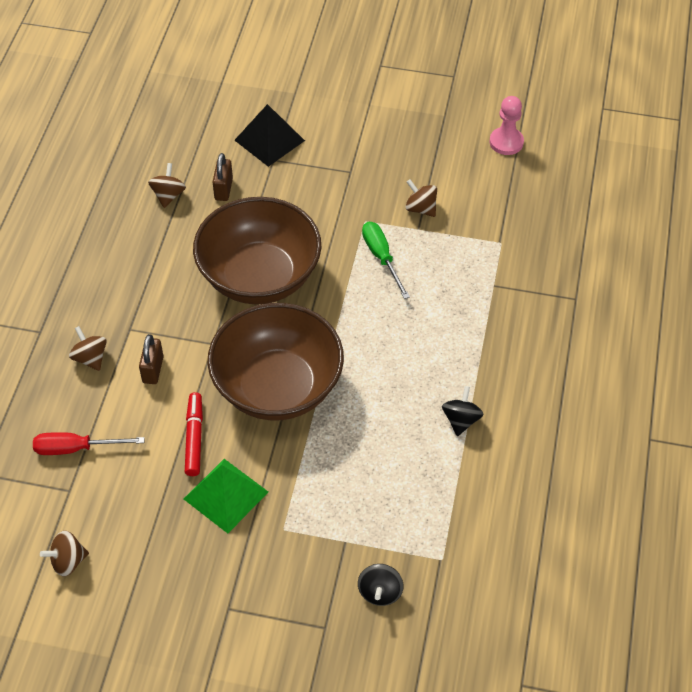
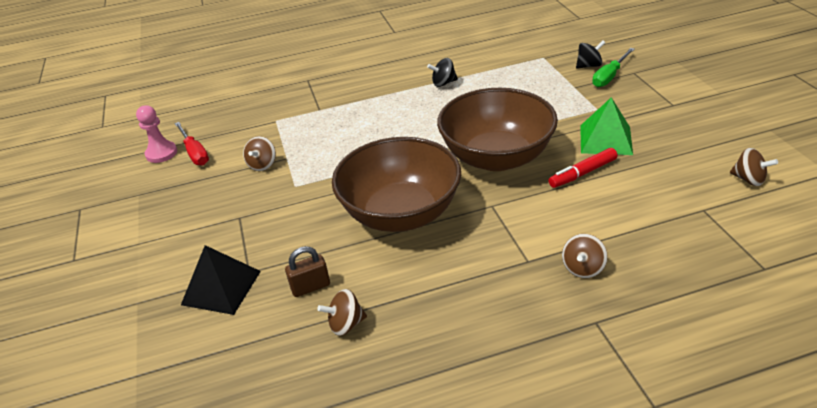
camera: 115 degrees left, 15 degrees down
(76, 448) = (668, 226): red screwdriver -> red screwdriver (195, 153)
(153, 369) = (551, 224): brown padlock -> none
(381, 257) = (329, 162): green screwdriver -> green screwdriver (609, 76)

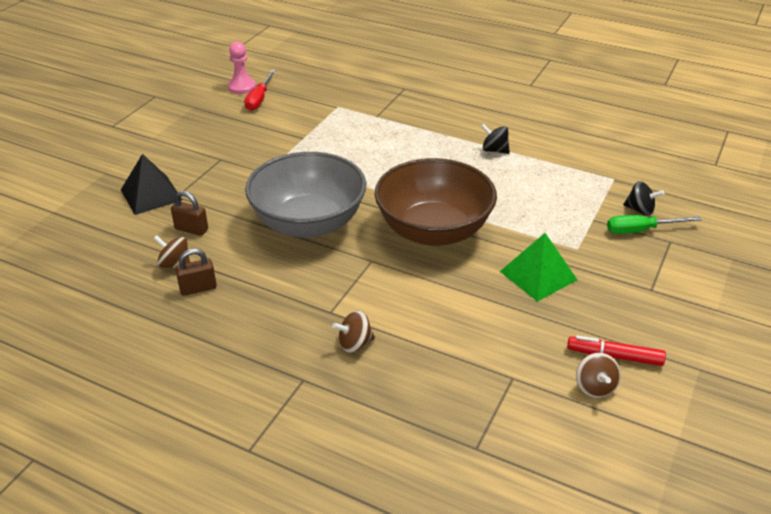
camera: 40 degrees right, 0 degrees up
(262, 165) = (283, 133): brown spinning top -> none
(399, 326) = (198, 288): none -> brown padlock
(401, 213) = (308, 223): brown bowl -> grey bowl
(583, 173) = (473, 286): red marker -> red marker (614, 356)

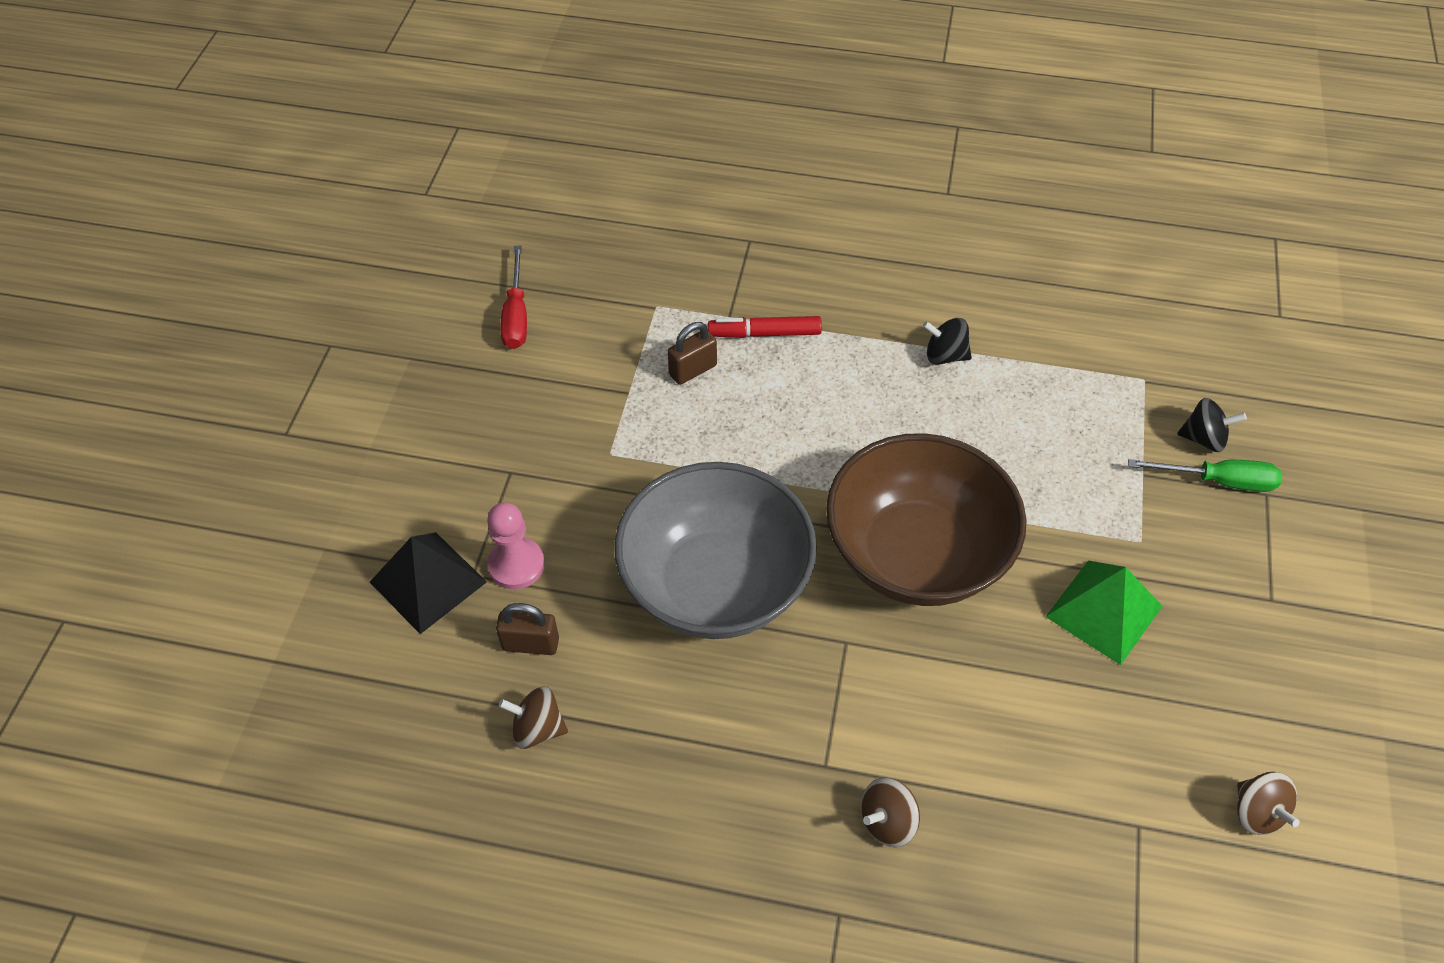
camera: 15 degrees left, 15 degrees up
(198, 288) = (597, 770): brown padlock -> brown padlock (693, 370)
(242, 87) = (474, 292): pink pawn -> pink pawn (516, 565)
(614, 356) = (1264, 745): red marker -> red marker (765, 334)
(640, 230) = (1218, 481): green screwdriver -> green screwdriver turned 150 degrees counterclockwise

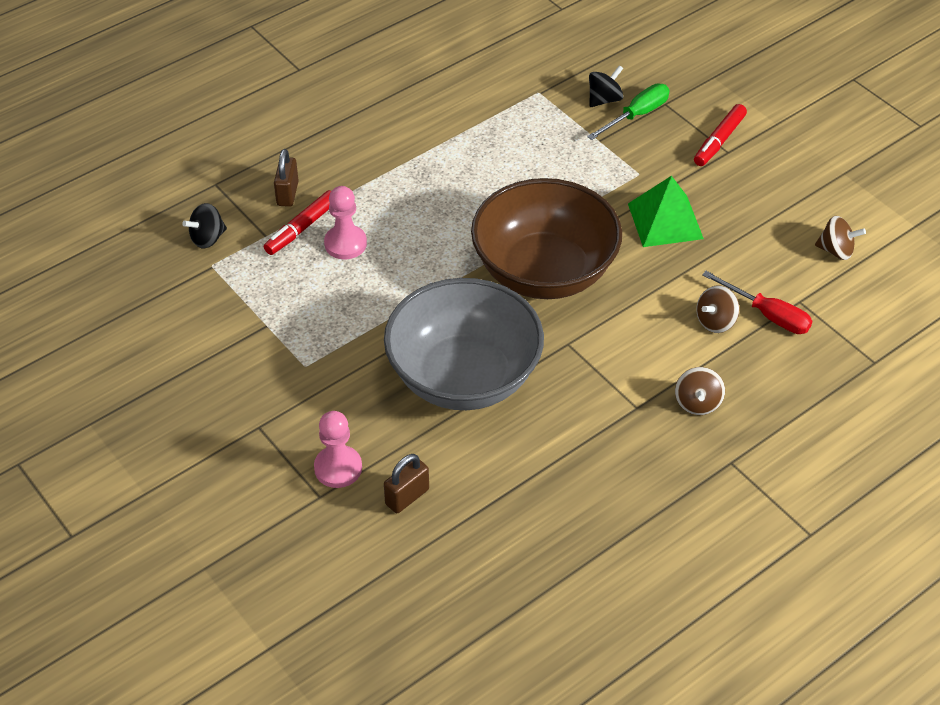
camera: 50 degrees left, 5 degrees down
(428, 581) = (298, 524): black pyramid -> none
(516, 315) = (125, 342): red screwdriver -> red screwdriver (767, 315)
(537, 728) = (472, 530): brown spinning top -> brown spinning top (715, 322)
(693, 370) = (288, 282): brown padlock -> brown padlock (287, 193)
(781, 377) = (345, 244): none -> pink pawn
(945, 355) = (421, 160): black spinning top -> black spinning top (207, 238)
(1277, 580) = (719, 141): none -> red marker

